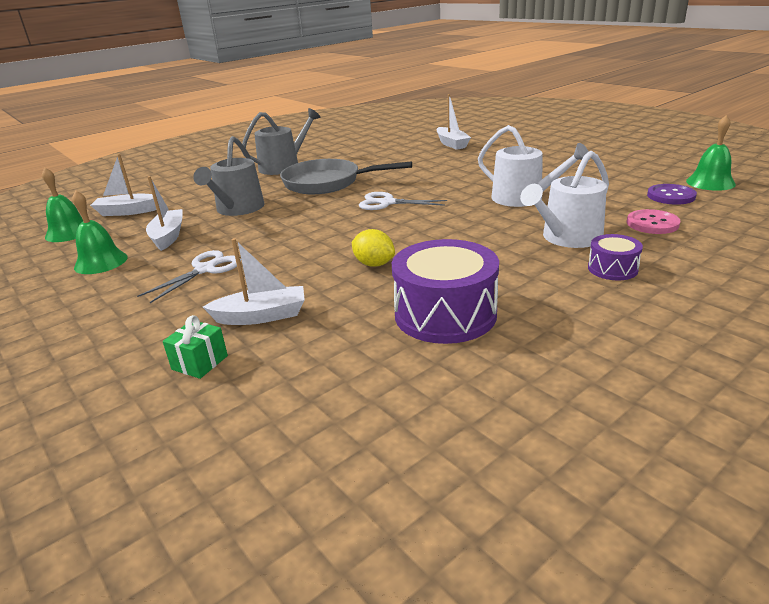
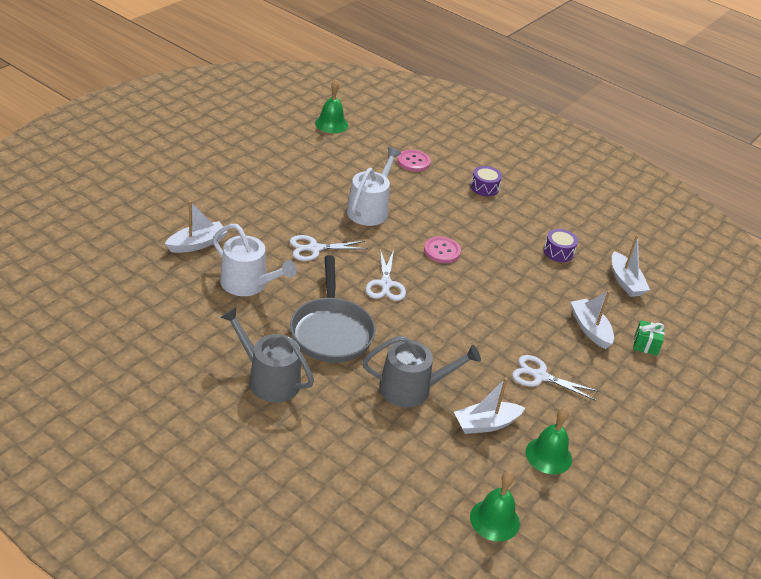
camera: 110 degrees left, 10 degrees up
(128, 212) = (430, 488): white boat -> white boat (625, 281)
(374, 264) = (505, 284): yellow lemon -> none
(445, 231) = (442, 251): none -> pink button
(445, 314) = (558, 252): purple drum -> purple drum, size x0.51
(447, 177) = (314, 248): none -> white scissors
(567, 238) = (443, 198): white watering can -> white watering can (248, 284)
(671, 196) = (360, 145): purple button -> none

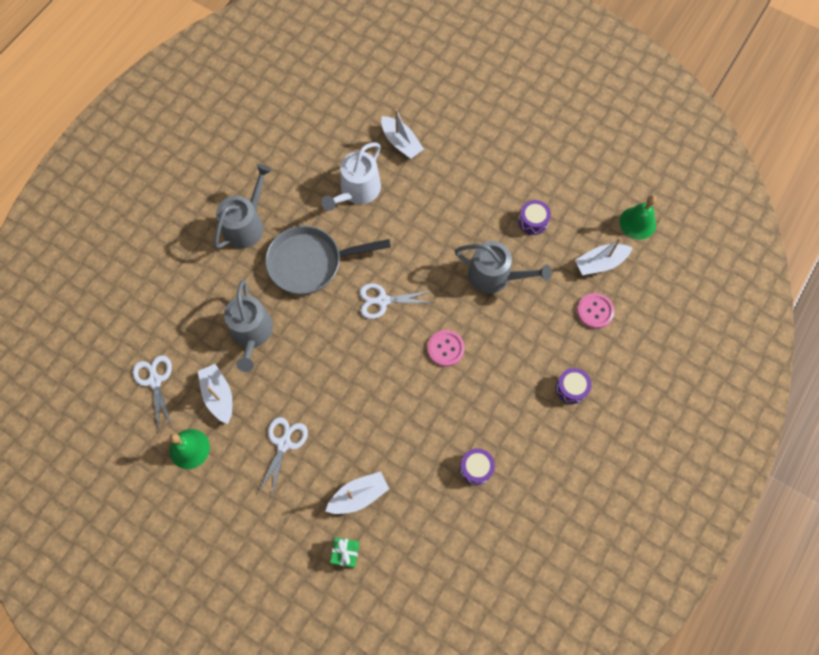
camera: 90 degrees right, 30 degrees up
(314, 248) = (419, 235): white scissors -> white scissors (155, 381)
(316, 177) = (533, 221): none -> purple drum
(369, 209) = (494, 276): white watering can -> grey watering can
(494, 520) = (119, 404): green bell -> none
(625, 281) = (443, 540): white boat -> white boat (600, 263)

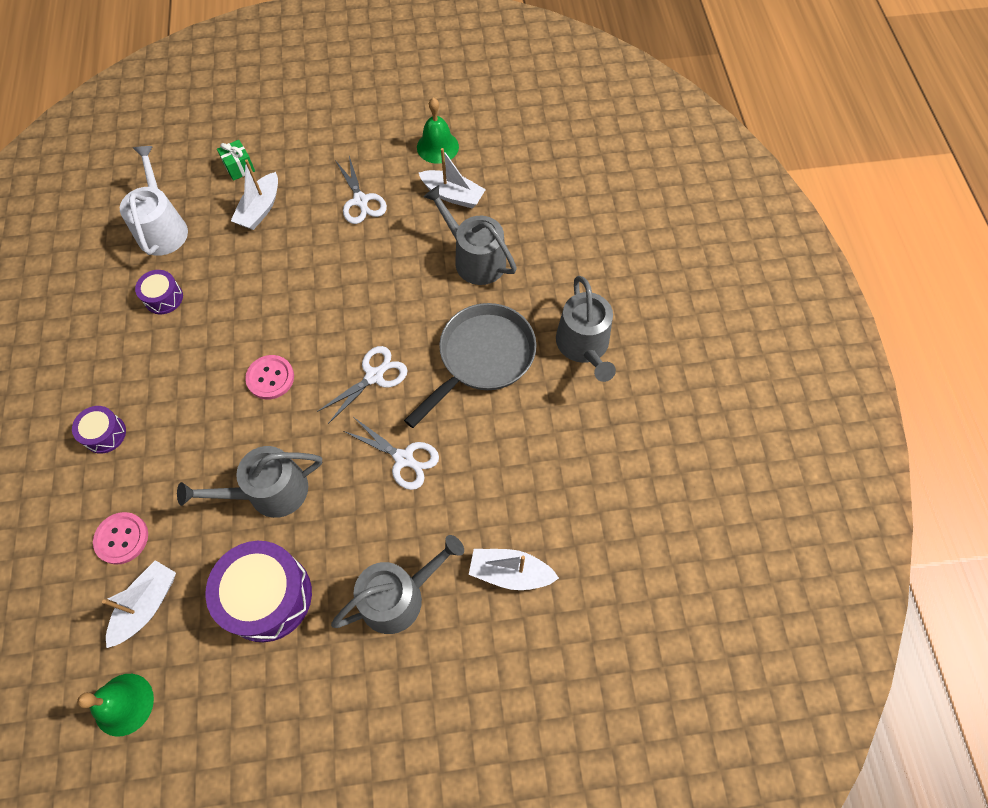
camera: 140 degrees right, 5 degrees down
(155, 381) = (519, 169): white scissors -> white scissors (404, 458)
(357, 191) = (506, 471): white watering can -> white watering can (162, 228)
(465, 172) = (399, 596): none -> grey watering can
(533, 221) = (267, 596): purple drum -> purple drum, size x1.95

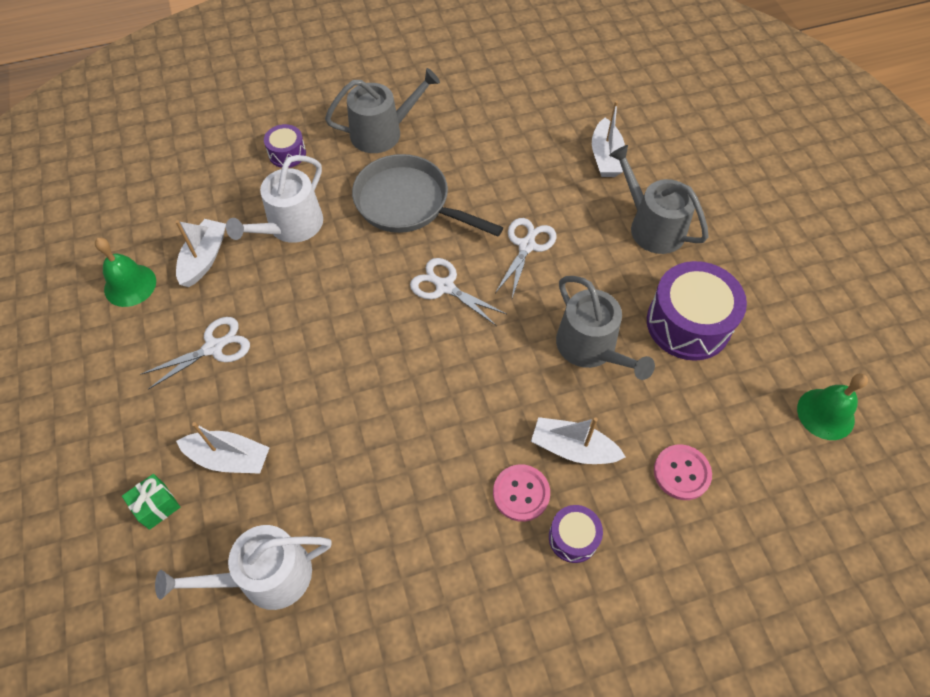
camera: 100 degrees left, 5 degrees down
(147, 605) = (735, 424): white boat -> white boat (573, 448)
(163, 298) = (377, 535): purple drum -> purple drum (287, 153)
(270, 378) = (466, 381): pink button -> pink button (521, 493)
(475, 258) = (290, 226): grey watering can -> white watering can

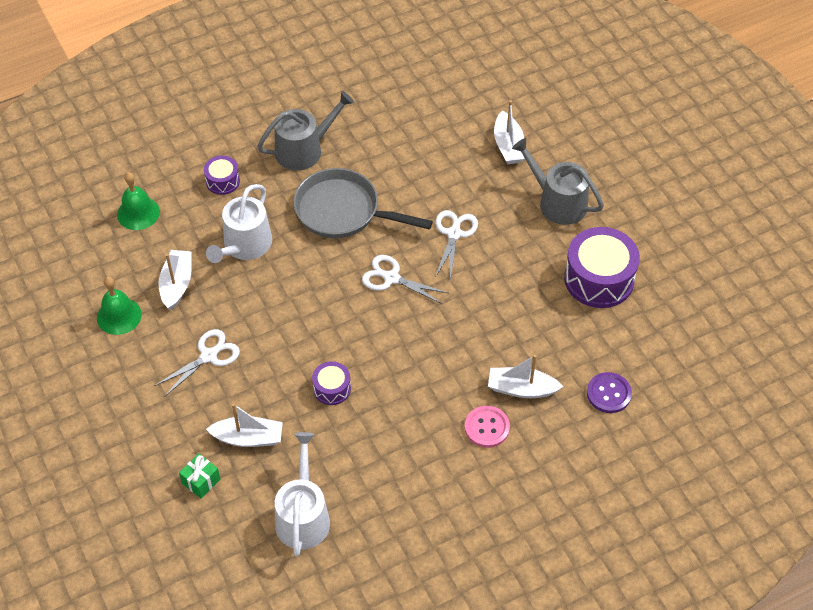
camera: 10 degrees left, 5 degrees down
(266, 576) = (303, 516): white watering can -> white watering can turned 120 degrees clockwise
(573, 537) = (532, 452): purple drum -> purple drum (332, 388)
(591, 348) = (523, 310): grey watering can -> none
(681, 473) = (608, 393): pink button -> purple button
(825, 414) = (715, 333): green bell -> green bell (138, 213)

